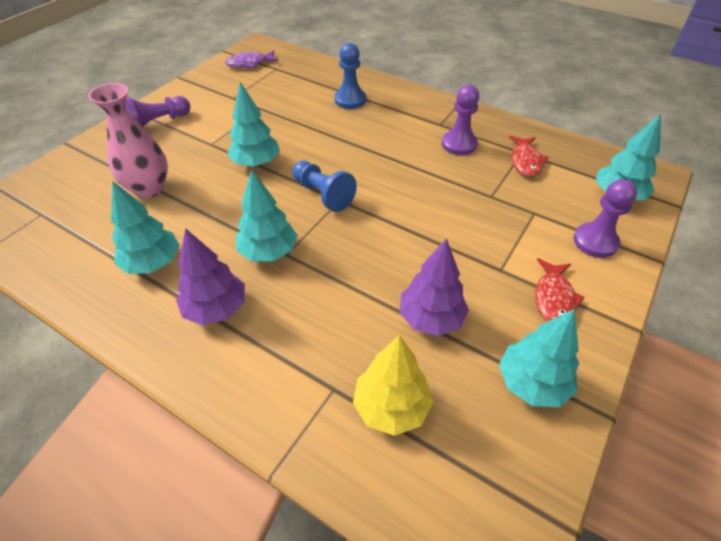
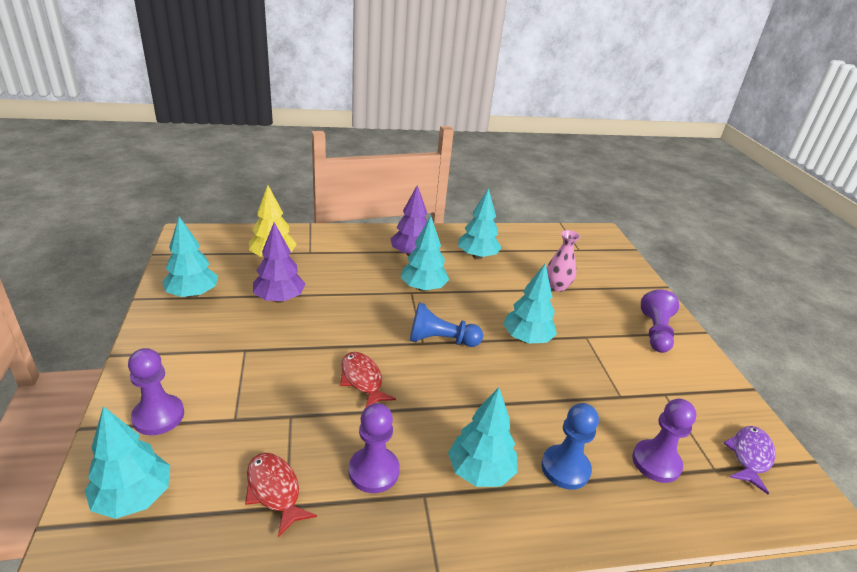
camera: 135 degrees right, 15 degrees down
(149, 188) = (557, 286): pink vase -> pink vase, size x0.66
(299, 82) = (656, 462): none -> purple pawn
(398, 118) = (480, 471): none -> turquoise tree
(553, 298) = (191, 347): red fish -> red fish (362, 380)

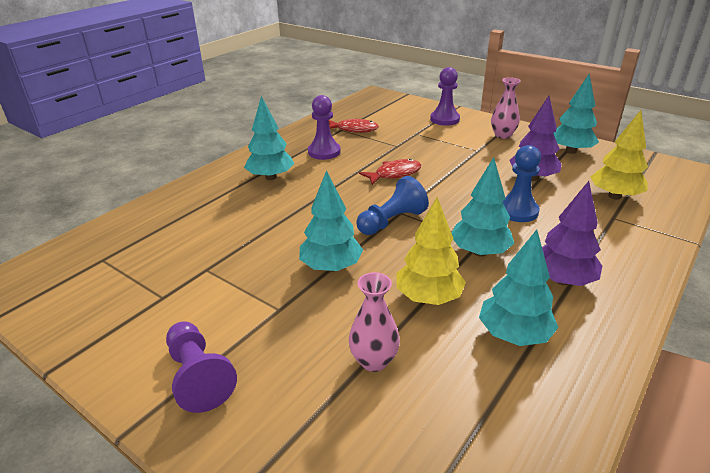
camera: 140 degrees right, 0 degrees up
(133, 498) = (397, 107): turquoise tree -> none
(181, 347) = (502, 135): none -> pink vase
(362, 380) = (394, 174): red fish -> red fish turned 45 degrees counterclockwise
(492, 289) = (428, 297): none -> yellow tree
(565, 468) = (220, 203): blue pawn -> blue pawn (517, 211)
(656, 462) = (155, 238): purple pawn -> none
(750, 456) = (66, 286): purple fish -> none

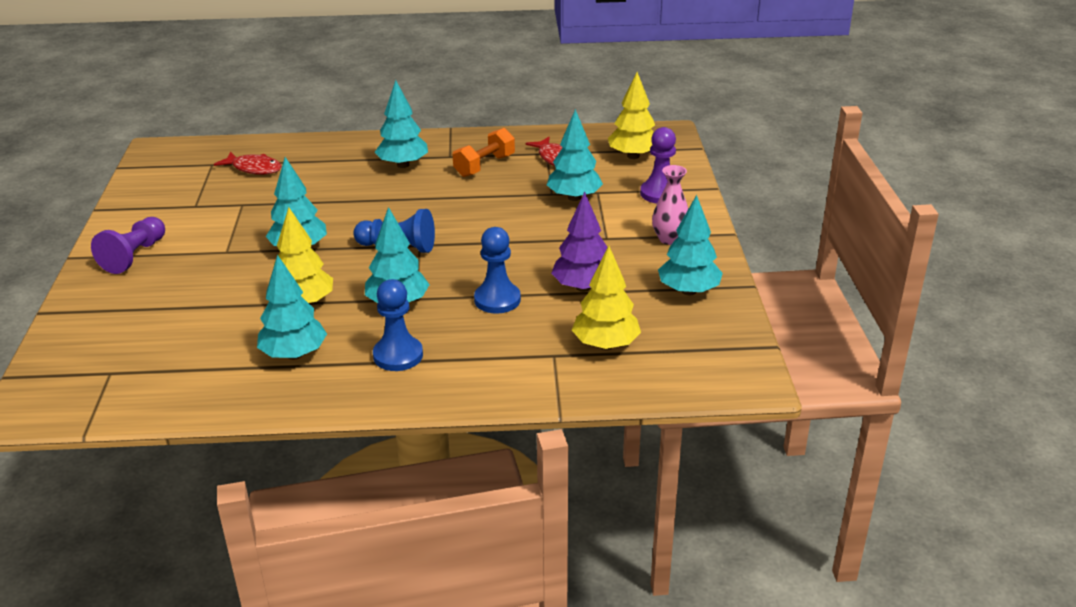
camera: 50 degrees right, 0 degrees up
(324, 152) = (484, 166): purple pawn -> orange dumbbell
(374, 361) = (207, 309): pink vase -> none
(388, 110) = (633, 156): none -> yellow tree
(394, 174) = (488, 215): red fish -> red fish (254, 168)
(413, 141) = (574, 197): none -> turquoise tree
(562, 280) = (398, 355): purple tree -> blue pawn

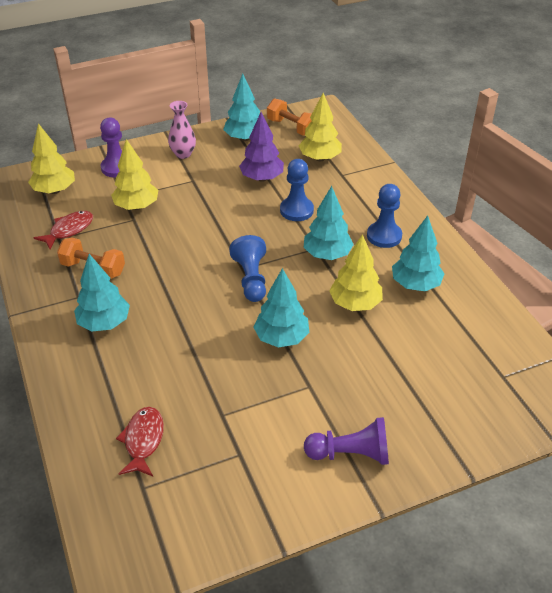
camera: 110 degrees left, 10 degrees up
(574, 197) = (136, 206): turquoise tree -> yellow tree
(702, 337) = (291, 127): none -> orange dumbbell

